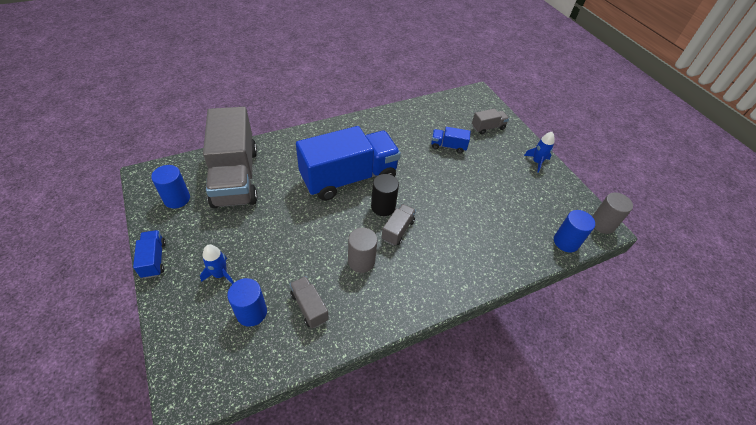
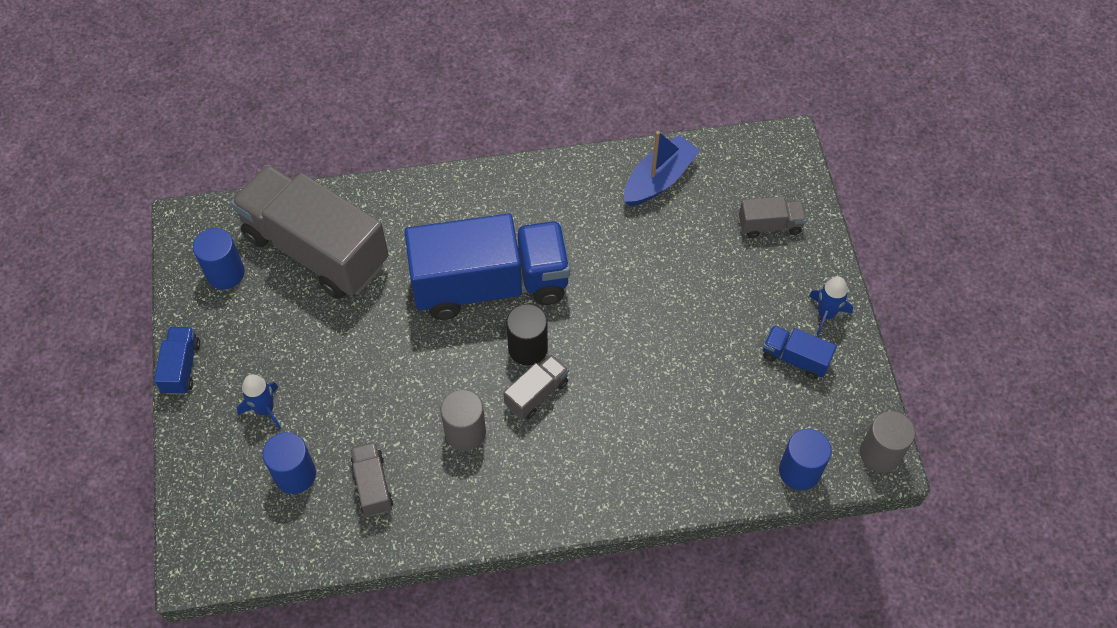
camera: 20 degrees right, 10 degrees up
(235, 177) = (316, 249): grey truck -> grey truck turned 120 degrees clockwise
(422, 116) = (658, 180): none -> blue boat
(448, 146) = (680, 252): blue truck -> blue truck (795, 358)

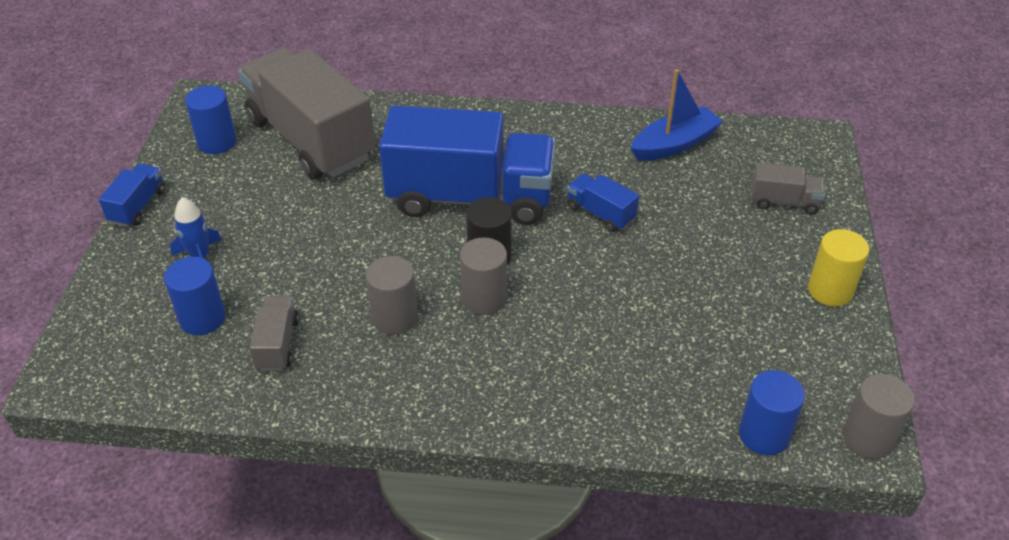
camera: 15 degrees right, 15 degrees down
(536, 394) = (484, 299): grey truck -> grey cylinder
(795, 358) = (784, 324): blue truck -> blue truck (600, 213)
(826, 314) = (830, 290): blue rocket -> yellow cylinder

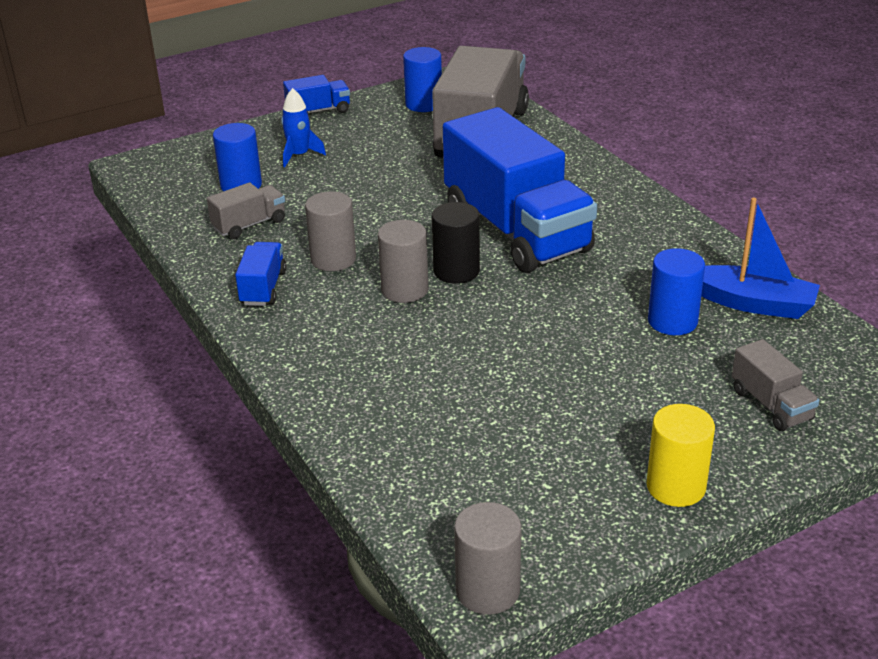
camera: 55 degrees right, 10 degrees down
(600, 213) = (590, 302): blue truck -> blue truck (263, 288)
(764, 434) = (416, 514): blue cylinder -> blue cylinder (672, 321)

